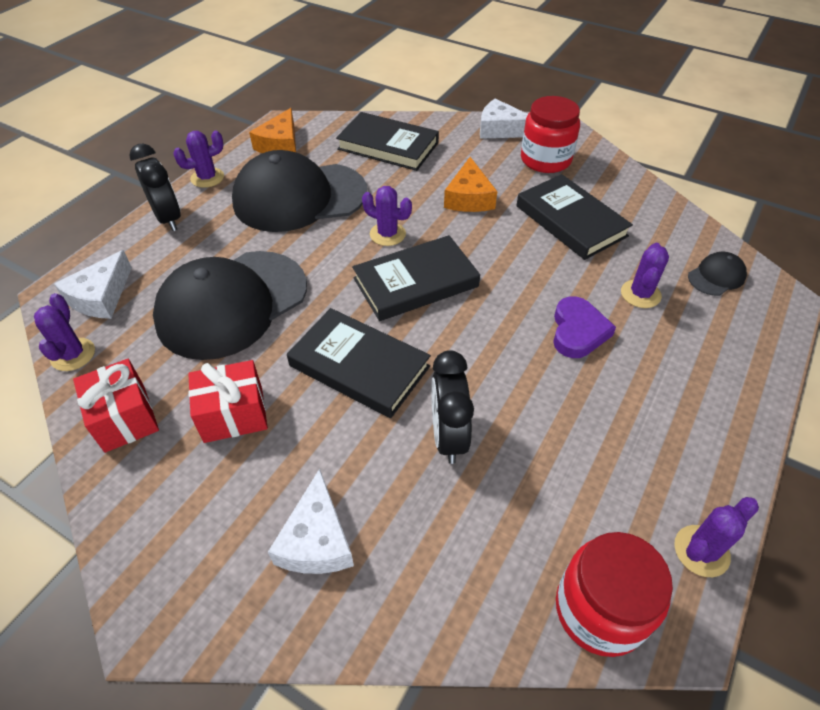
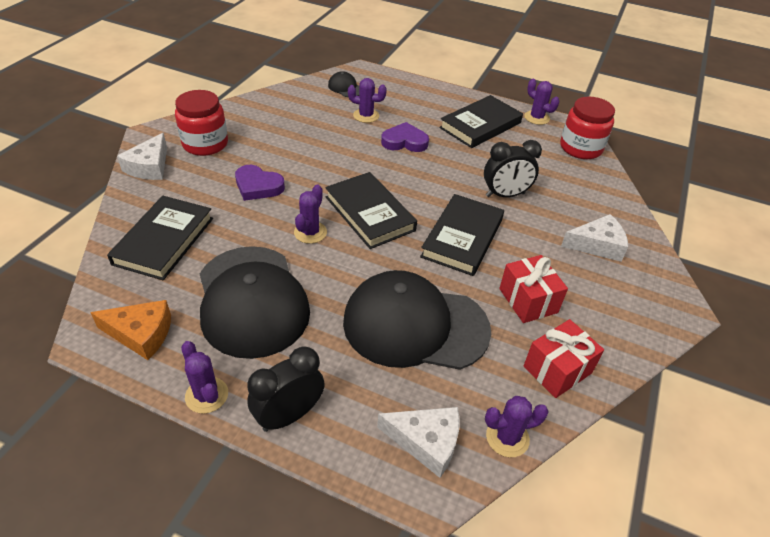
camera: 100 degrees left, 5 degrees down
(232, 304) = (415, 325): black cap -> black cap turned 150 degrees clockwise
(469, 197) = (258, 186): orange cheese -> purple heart
(571, 221) = (290, 137): black book -> black book (480, 125)

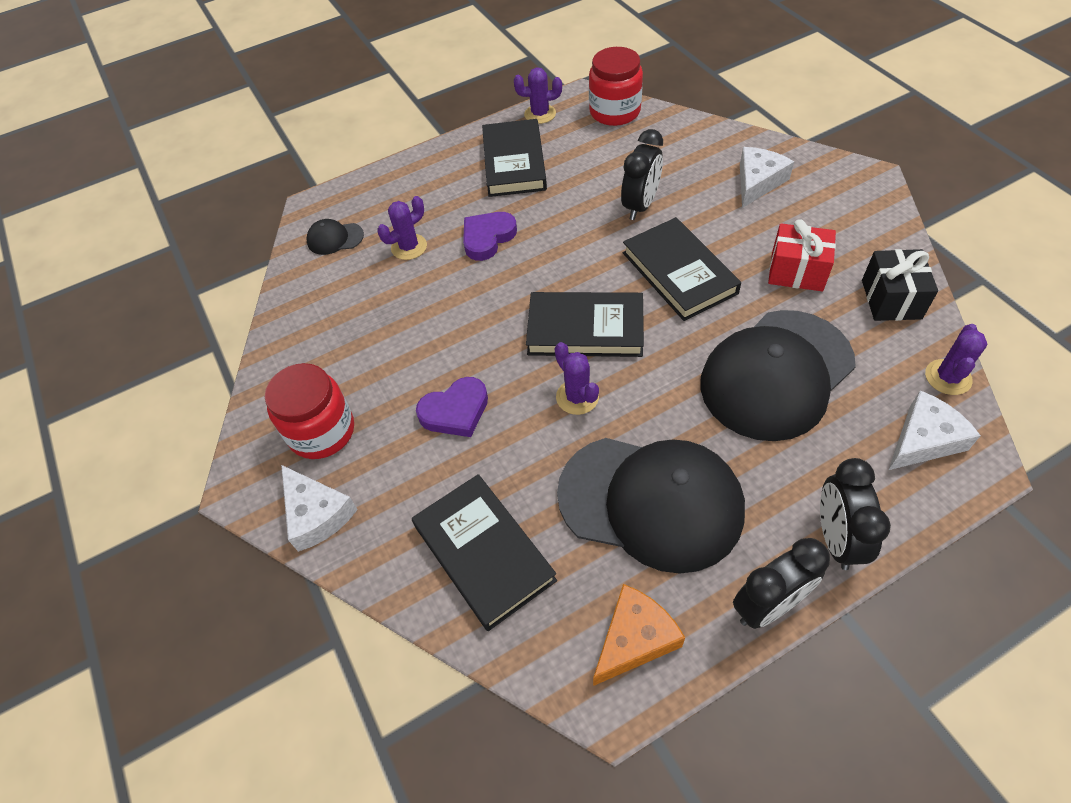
camera: 45 degrees left, 10 degrees up
(206, 395) = (768, 605): purple cactus -> black clock
(557, 369) = (891, 299): red gift -> black gift

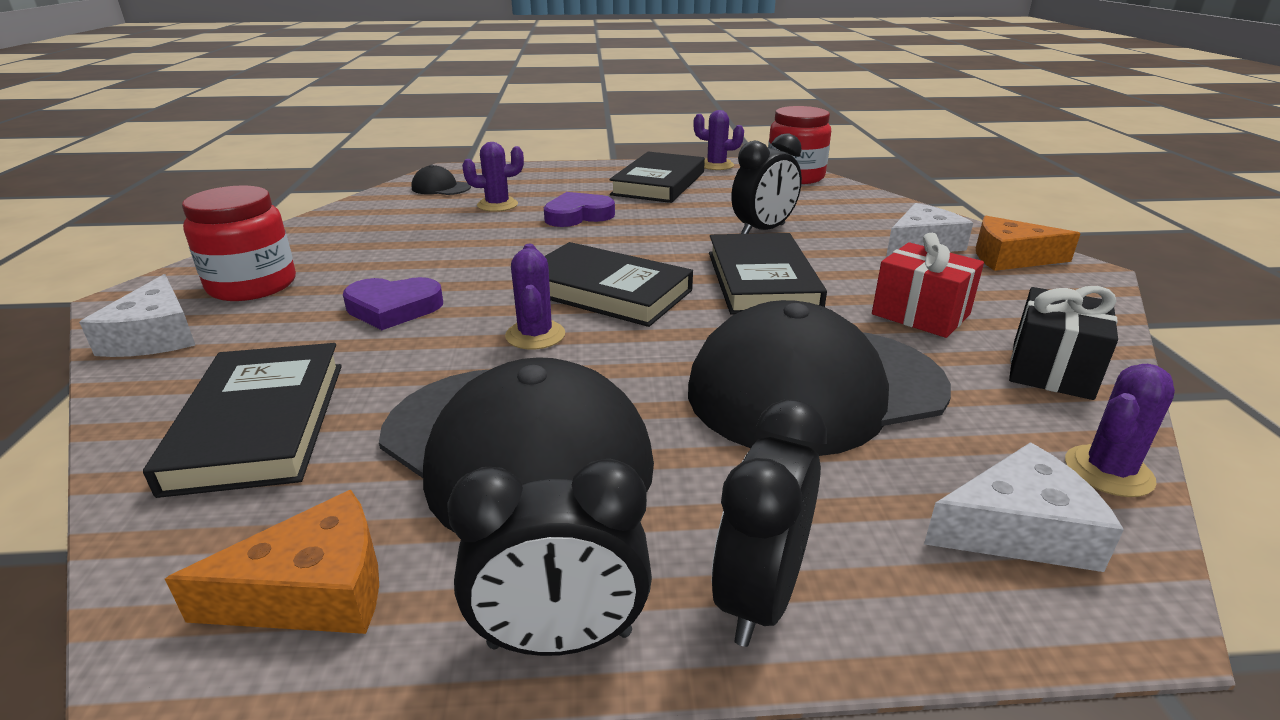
camera: 20 degrees right, 25 degrees down
(820, 178) = (1010, 258): none -> orange cheese

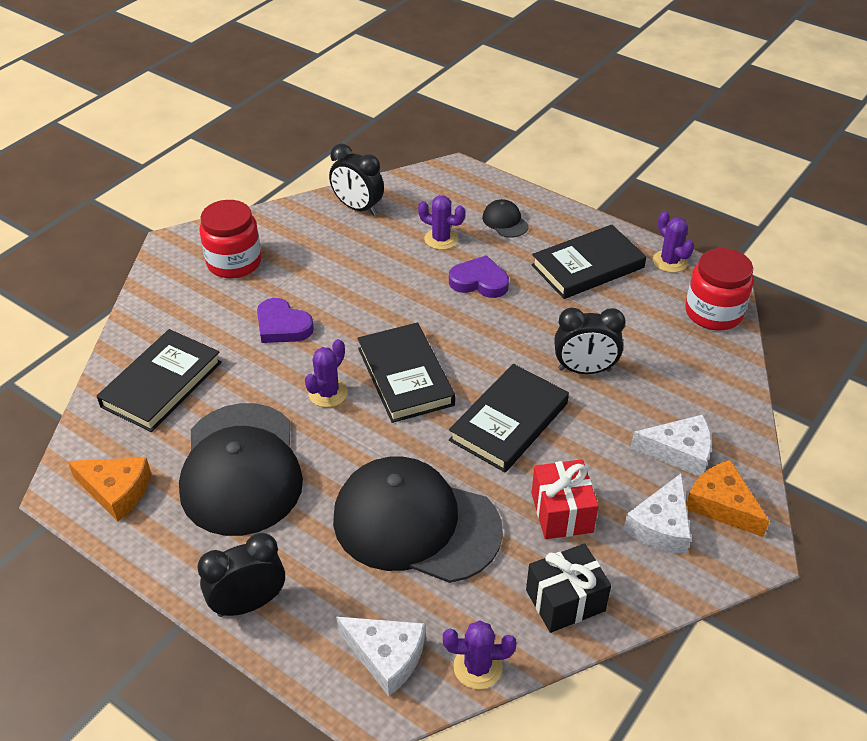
camera: 40 degrees right, 15 degrees up
(155, 336) = (164, 287): white cheese -> white cheese (661, 526)
(441, 188) = (426, 195): black cap -> black cap (505, 221)
(560, 640) = (169, 568): black clock -> black clock (358, 208)

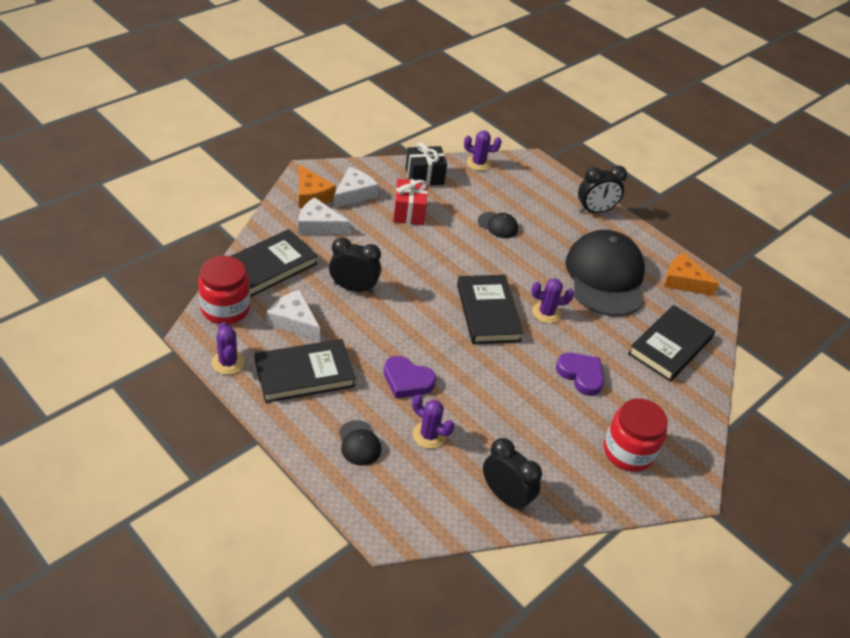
camera: 175 degrees left, 0 degrees up
(328, 393) = (546, 313): purple cactus -> purple cactus turned 45 degrees clockwise
(386, 656) = (523, 176): white cheese -> white cheese (293, 321)
(416, 524) = (498, 225): black cap -> black cap, size x0.41
(509, 422) = (422, 266): black book -> black book (270, 266)

